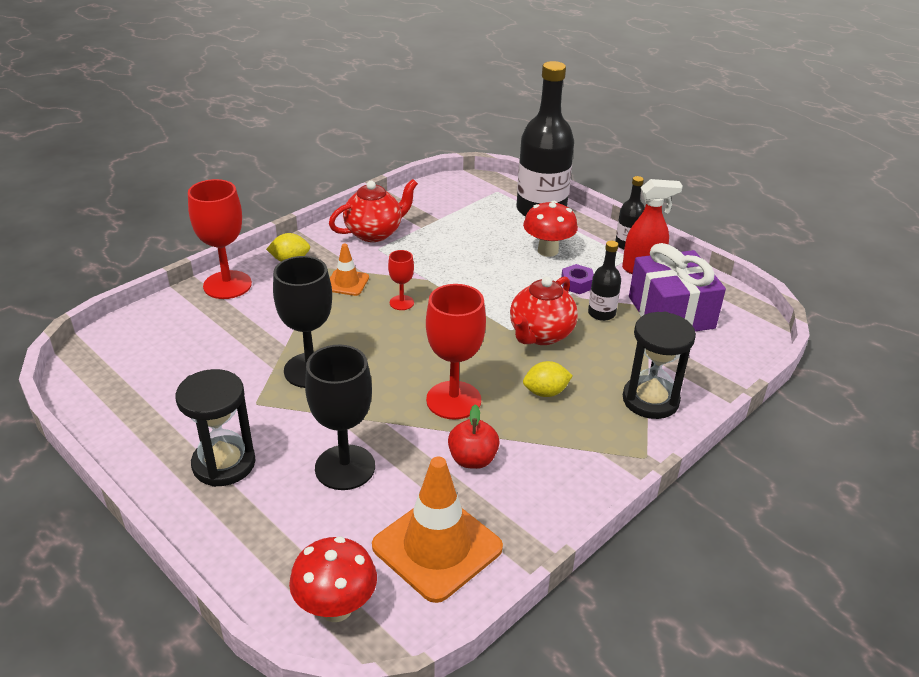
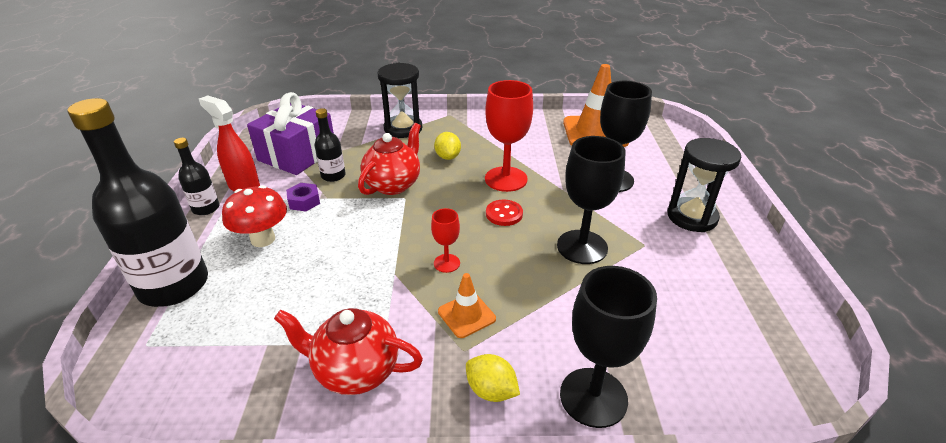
camera: 135 degrees left, 0 degrees up
(227, 285) = (593, 397): red goblet -> black goblet
(336, 607) = (663, 136): red mushroom -> none
(409, 362) = (504, 214): none -> red button
(472, 459) = (534, 150): red apple -> none
(540, 335) = (393, 184): red teapot -> red teapot turned 45 degrees counterclockwise
(545, 392) = (448, 157): yellow lemon -> yellow lemon turned 45 degrees clockwise

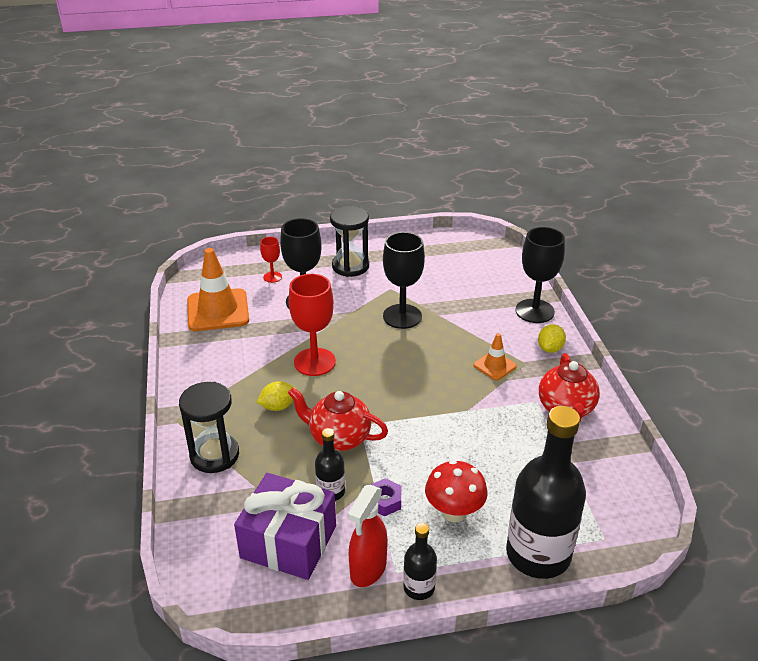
camera: 100 degrees left, 0 degrees up
(447, 263) = (444, 383): red goblet -> red goblet (272, 277)
(504, 214) = (370, 358): red button -> none

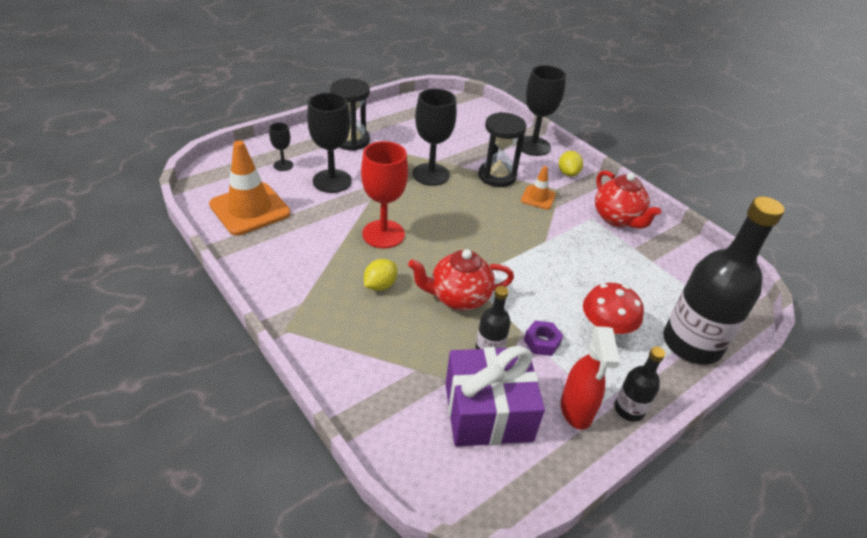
camera: 30 degrees left, 5 degrees up
(214, 455) = (352, 352): black hourglass -> black hourglass (497, 176)
(272, 277) = (283, 165): red goblet -> black goblet

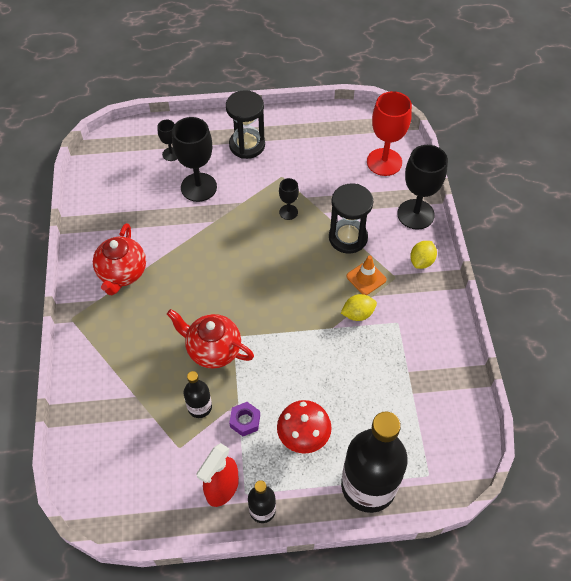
camera: 35 degrees right, 15 degrees up
(250, 209) = (116, 193): orange traffic cone -> none
(380, 285) = (162, 310): yellow lemon -> yellow lemon (358, 314)
(383, 234) = (200, 261): red goblet -> red goblet (384, 162)
(431, 174) = (288, 212): black goblet -> black goblet, size x0.51
(488, 412) = (158, 455): purple gift -> none
(617, 219) = (422, 333): red teapot -> red teapot (122, 273)

